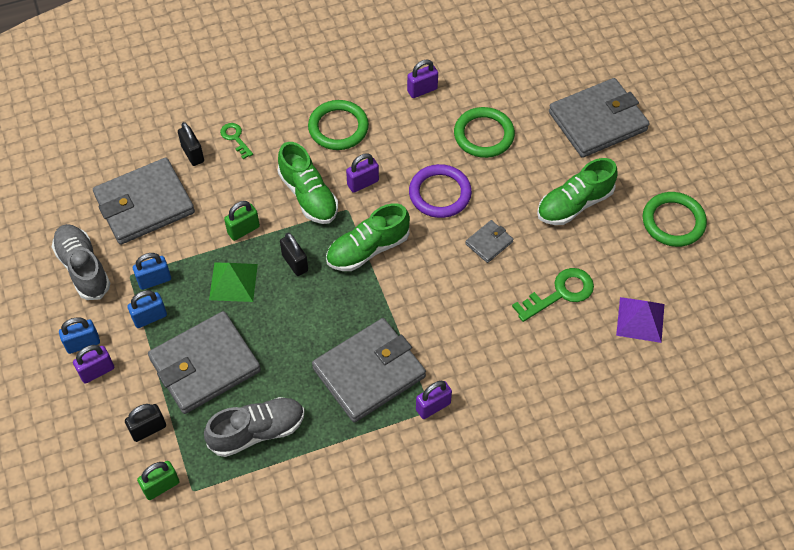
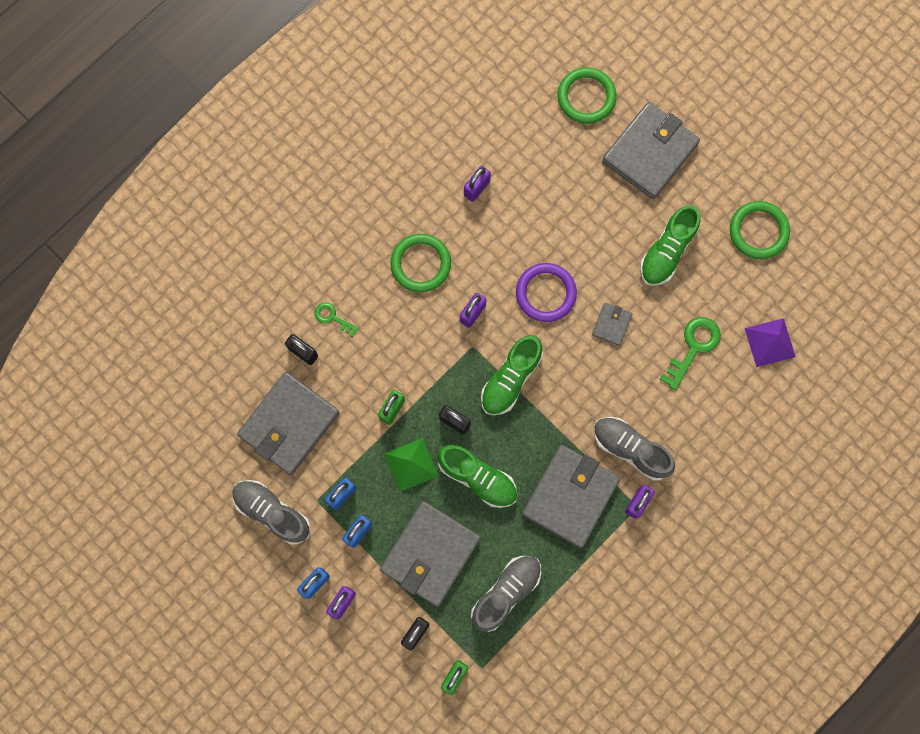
camera: 25 degrees left, 20 degrees up
(308, 195) = (431, 348): green shoe -> green shoe (477, 478)
(451, 356) = (630, 449): none -> grey shoe
(484, 135) = (555, 213): green ring -> green ring (586, 97)

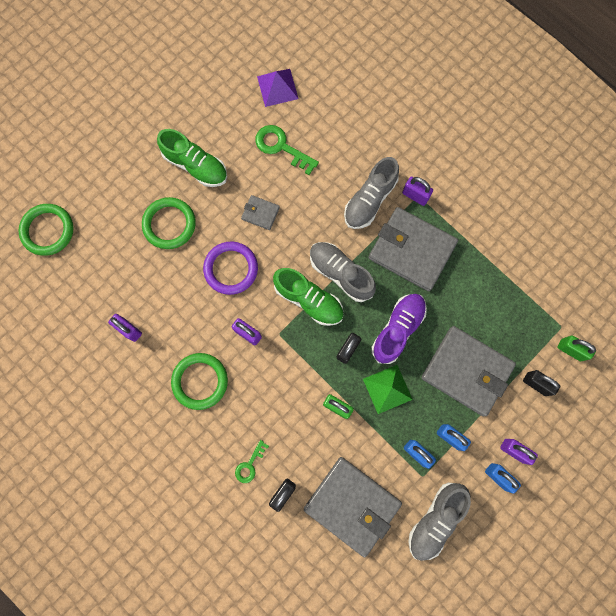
camera: 90 degrees left, 0 degrees up
(477, 478) = (397, 329): green shoe -> purple shoe
(506, 592) = (496, 305): grey shoe -> grey shoe (340, 273)
(650, 152) = (104, 177): grey wallet -> none
(758, 231) = (181, 92): green ring -> green ring (169, 224)

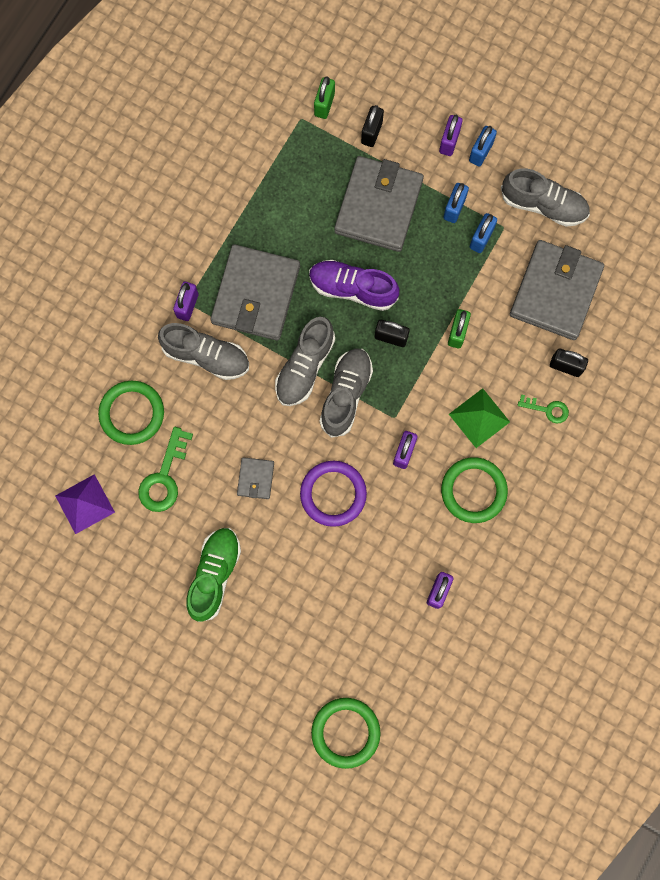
camera: 105 degrees left, 0 degrees up
(169, 224) = (298, 584): green ring -> green ring (132, 413)
(309, 300) = (346, 394): green shoe -> grey shoe
(387, 389) = (422, 284): green pyramid -> green pyramid (479, 418)

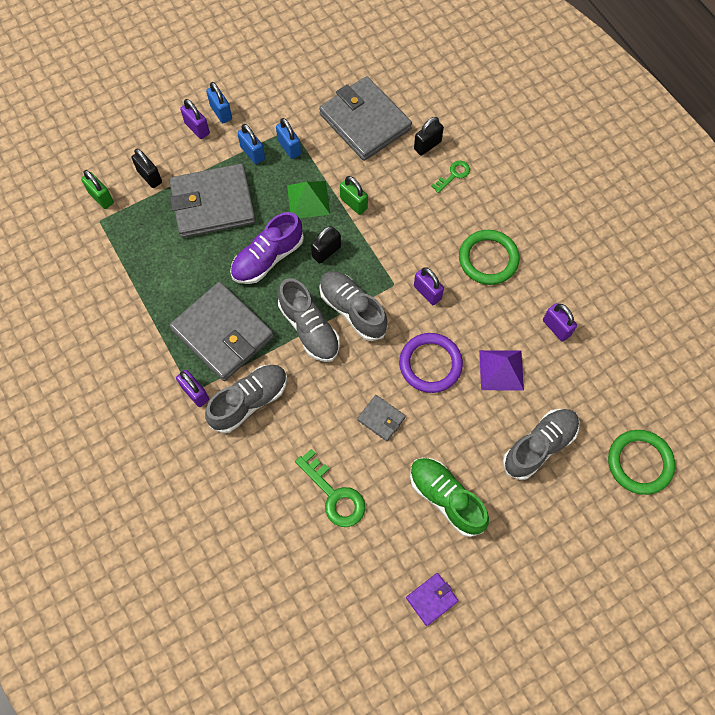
camera: 60 degrees left, 10 degrees down
(84, 504) = (317, 579): purple pyramid -> purple pyramid (501, 370)
(120, 608) = (431, 599): none -> purple wallet
(132, 413) = (260, 492): green ring -> none
(378, 206) = (213, 204): grey wallet -> grey wallet turned 60 degrees counterclockwise
(479, 418) = (431, 224): green pyramid -> green pyramid (308, 199)
(543, 205) = (292, 94): grey shoe -> grey shoe (539, 446)

